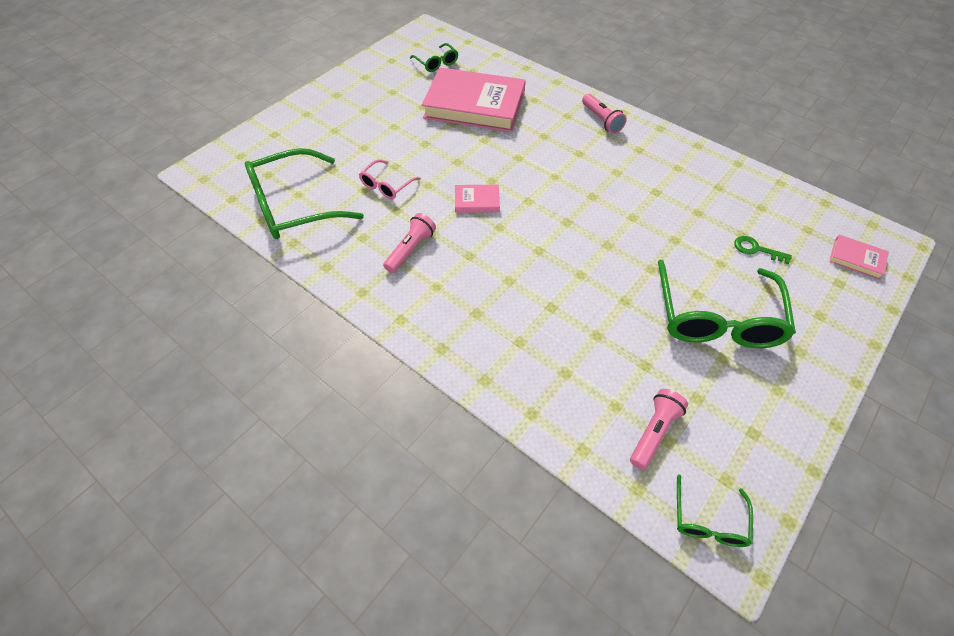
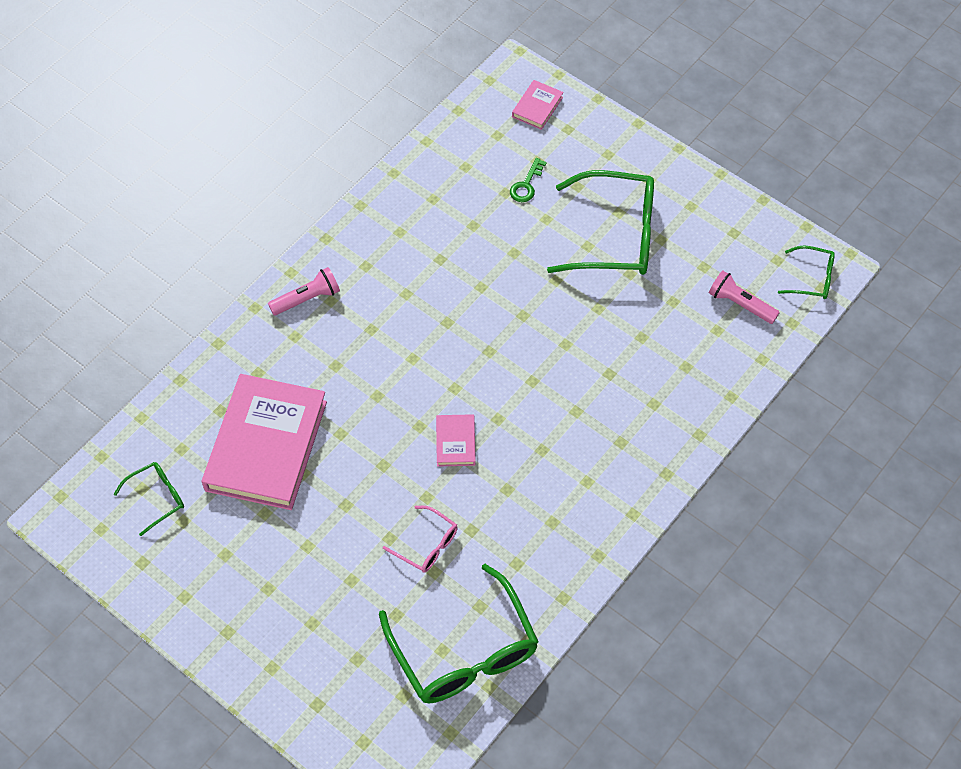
camera: 90 degrees left, 5 degrees up
(410, 249) = (535, 510): pink flashlight -> none

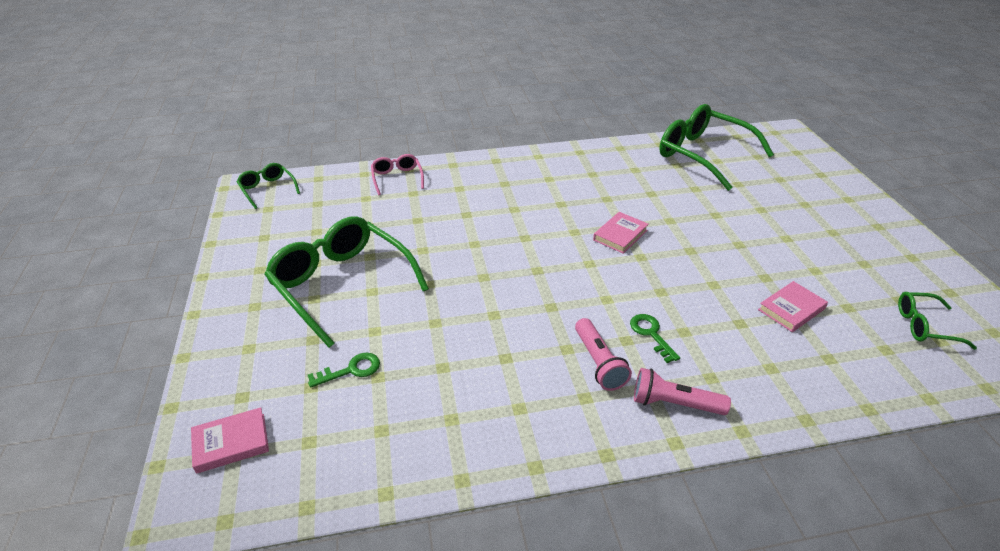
camera: 140 degrees left, 20 degrees down
(266, 446) = (791, 309): pink book -> pink book, size x0.42
(357, 346) = (651, 334): none -> green key
(427, 545) = (690, 200): pink glasses -> pink glasses (397, 178)
(464, 651) = (703, 155): green glasses -> green glasses turned 60 degrees counterclockwise
(740, 304) = (330, 201): pink flashlight -> pink flashlight (598, 362)

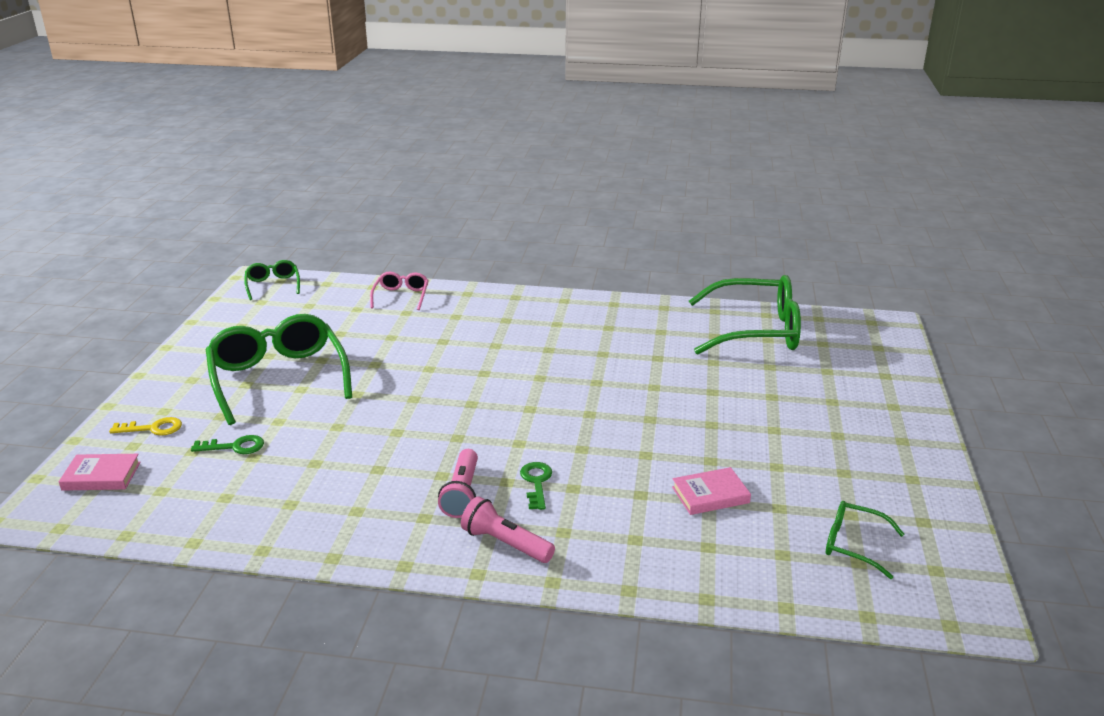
camera: 20 degrees right, 10 degrees down
(251, 371) = (153, 428): none -> yellow key
(620, 235) = (585, 390): pink book -> none
(703, 155) = (756, 331): green glasses -> green glasses turned 120 degrees clockwise

